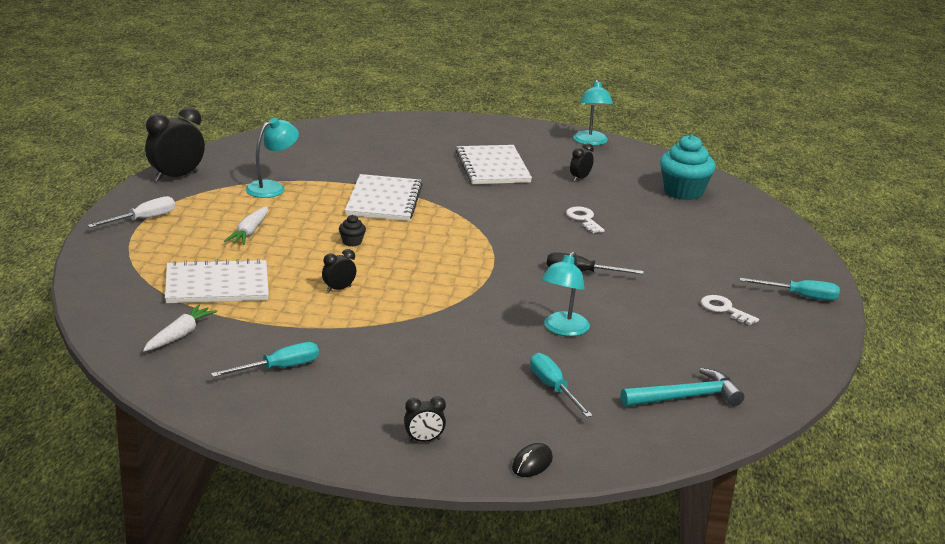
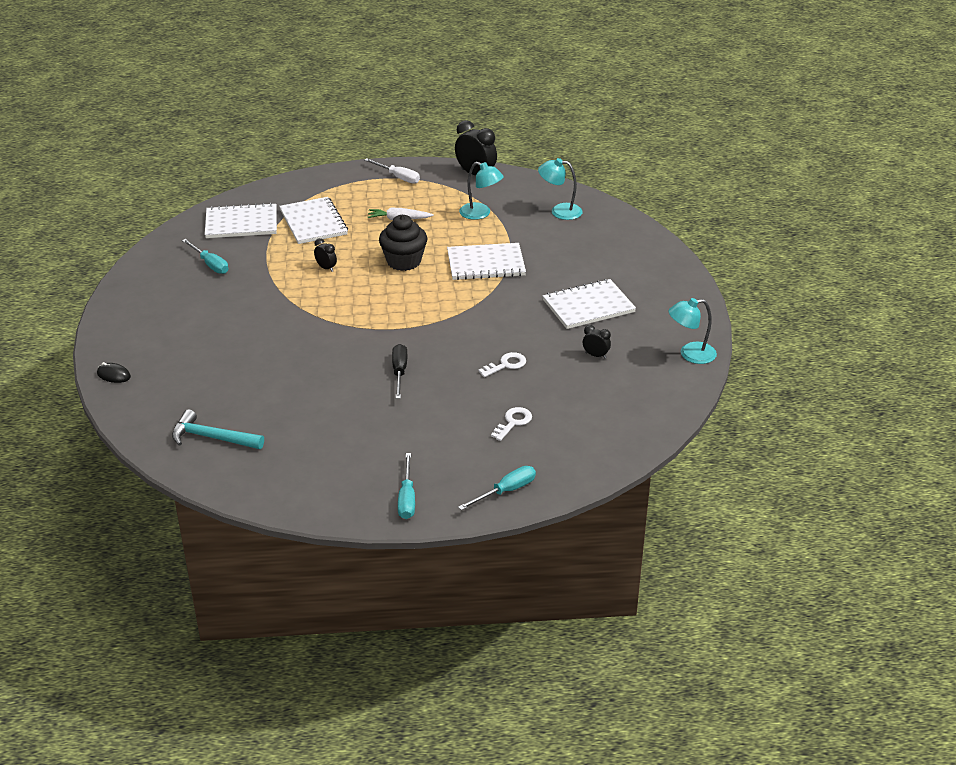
camera: 80 degrees right, 10 degrees up
(179, 335) = (241, 223): white carrot -> white notebook
(352, 242) = (404, 261): black cupcake -> black cupcake, size x2.26
(423, 440) = (134, 330): black clock -> none
(553, 388) = (211, 375): turquoise screwdriver -> turquoise screwdriver (506, 491)
(562, 329) = (299, 371): turquoise lamp -> turquoise lamp (559, 211)
(683, 192) = (603, 419): turquoise cupcake -> none
(686, 397) = (212, 438): turquoise hammer -> turquoise hammer turned 135 degrees clockwise
(724, 309) = (364, 453): white key -> white key (513, 422)

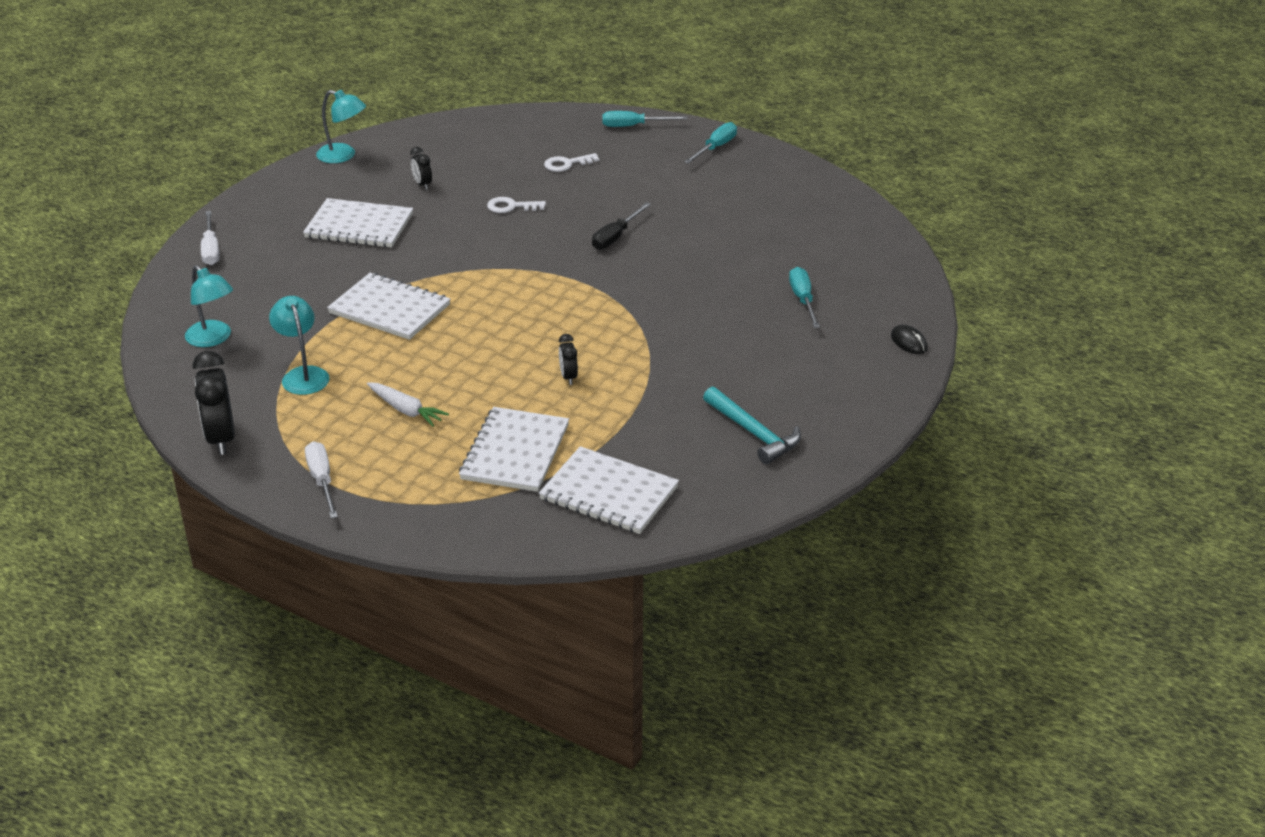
camera: 145 degrees left, 0 degrees up
(210, 264) = (703, 442): turquoise screwdriver -> turquoise screwdriver (803, 300)
(212, 438) = (844, 246): turquoise hammer -> turquoise hammer (753, 433)
(404, 261) = (472, 349): black cupcake -> none
(653, 254) = (211, 249): none -> white screwdriver

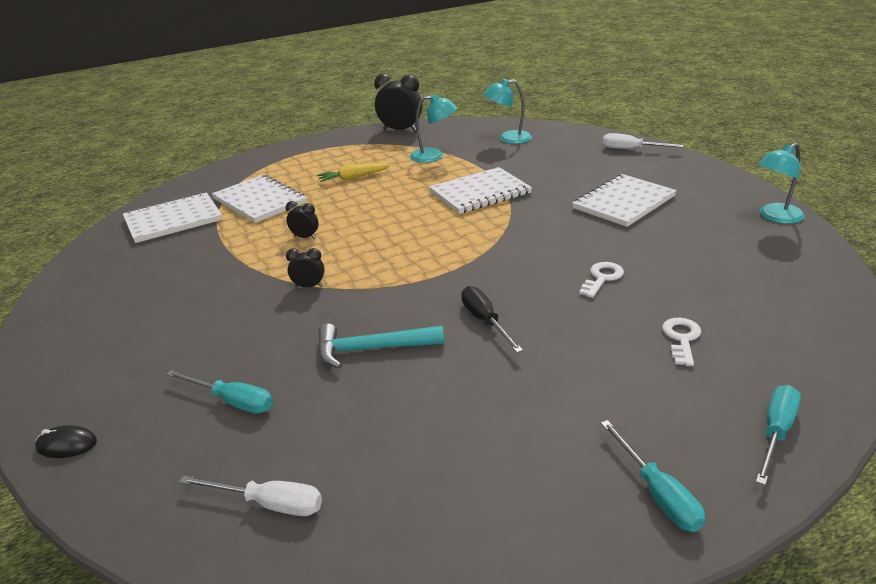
camera: 125 degrees right, 5 degrees down
(322, 480) = (324, 147): white screwdriver -> white screwdriver (269, 504)
(406, 410) = (353, 178): white carrot -> yellow carrot
(422, 184) = (685, 243): black clock -> black clock (309, 286)
(753, 433) = (125, 292): turquoise hammer -> turquoise hammer (372, 349)

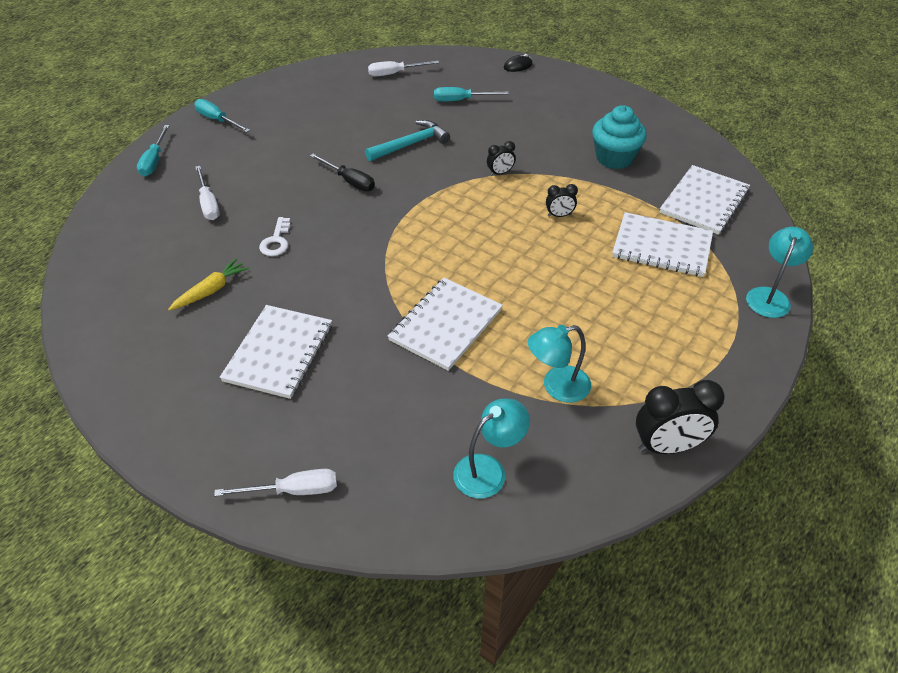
camera: 150 degrees right, 15 degrees up
(178, 272) = (614, 158): none -> turquoise cupcake
(353, 178) = (610, 311): yellow carrot -> yellow carrot (211, 290)
(681, 338) = (208, 203): white key -> white screwdriver
(775, 217) = (111, 372): turquoise lamp -> turquoise lamp (770, 296)

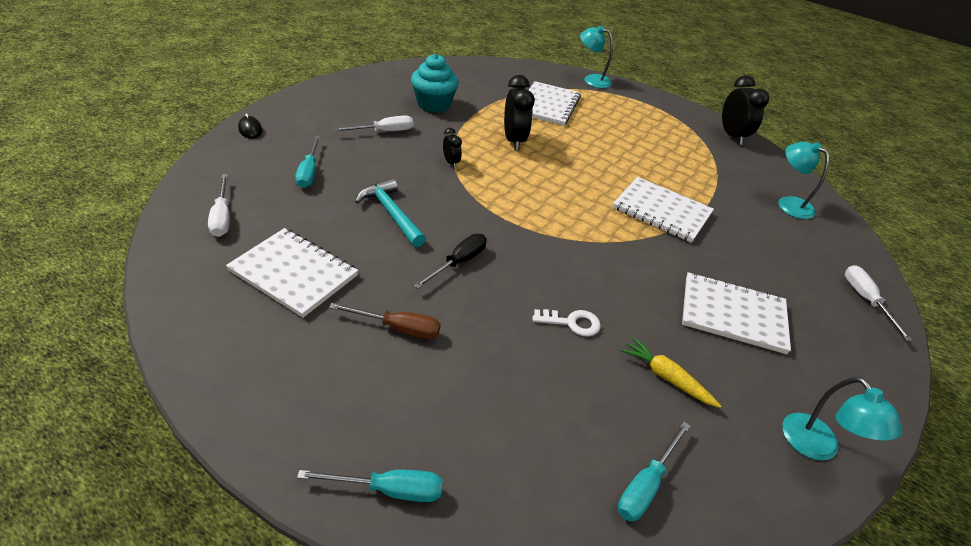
camera: 95 degrees left, 5 degrees down
(208, 203) = (504, 398): white screwdriver -> white screwdriver (384, 131)
(217, 120) = (282, 409): turquoise screwdriver -> turquoise screwdriver (646, 484)
(278, 156) = (398, 328): none -> brown screwdriver
(557, 387) = (703, 167): turquoise lamp -> turquoise lamp (817, 447)
(559, 215) = (514, 141): black clock -> black clock, size x1.93
(704, 201) = (494, 80): white notebook -> white notebook (293, 273)

